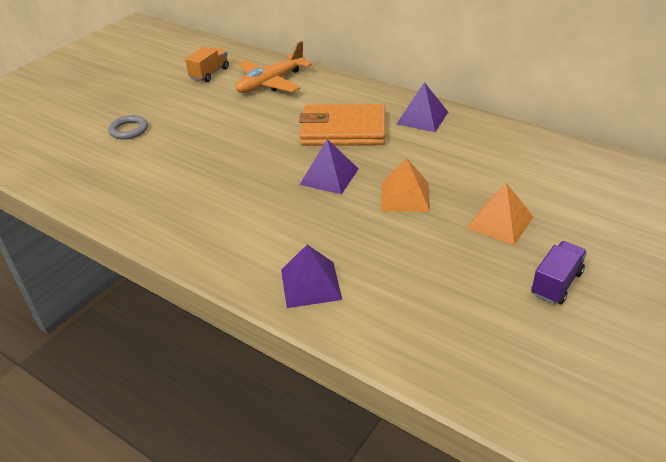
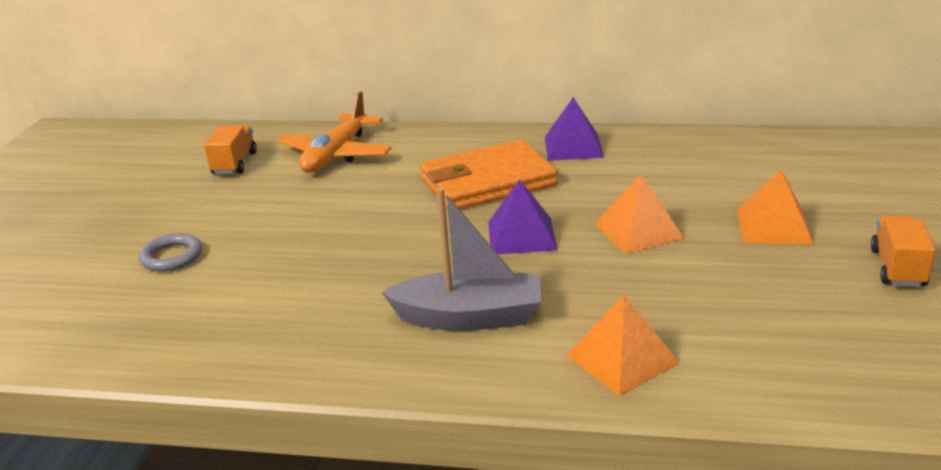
camera: 25 degrees left, 10 degrees down
(250, 224) = (470, 317): none -> grey boat
(310, 284) = (622, 359): purple pyramid -> orange pyramid
(556, 283) = (897, 268): purple truck -> orange truck

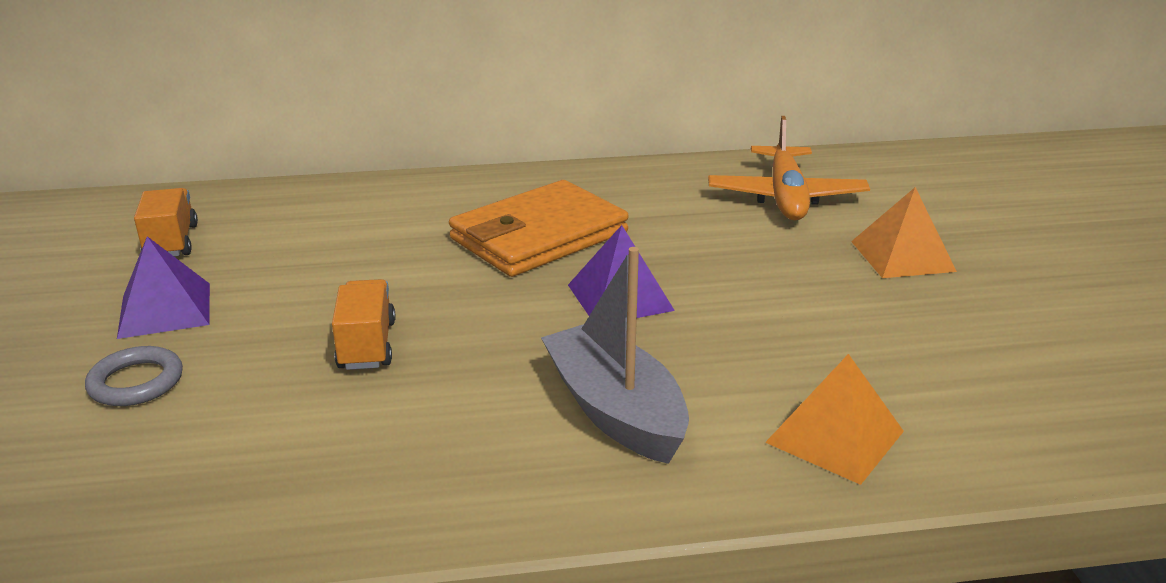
camera: 20 degrees left, 0 degrees up
(336, 155) = (316, 219): orange plane -> orange plane (786, 197)
(470, 317) = (615, 410): grey boat -> grey boat turned 105 degrees counterclockwise
(573, 147) = (620, 185): purple pyramid -> purple pyramid (165, 310)
(638, 231) = (756, 276): orange pyramid -> none
(897, 268) = (1058, 288): orange truck -> orange truck (367, 345)

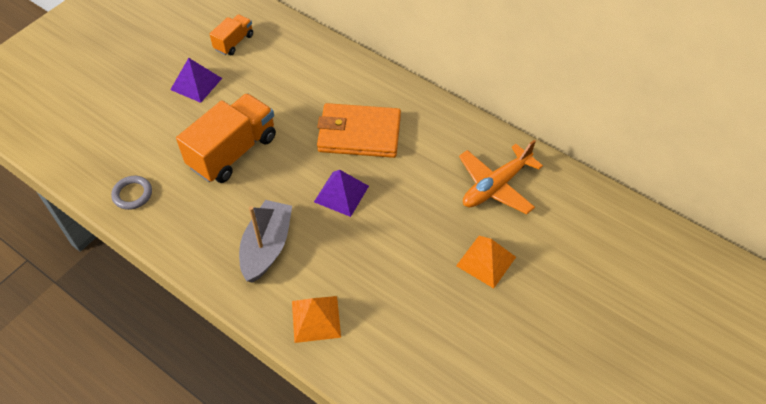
camera: 45 degrees right, 25 degrees up
(136, 382) = (156, 117): grey ring -> grey ring (132, 194)
(367, 345) = (233, 152): orange truck -> orange truck, size x1.90

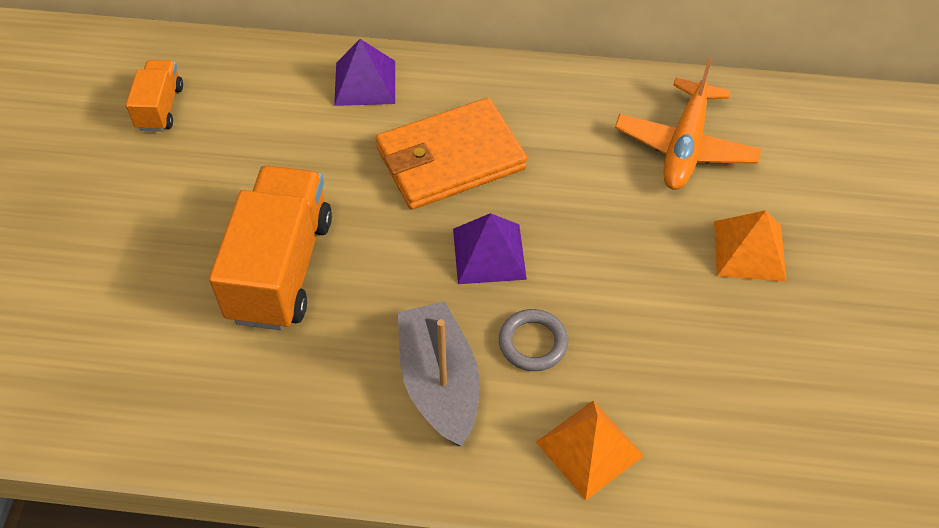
camera: 30 degrees left, 0 degrees up
(132, 194) = (163, 410): grey ring -> grey ring (533, 343)
(196, 84) = (144, 194): purple pyramid -> purple pyramid (365, 83)

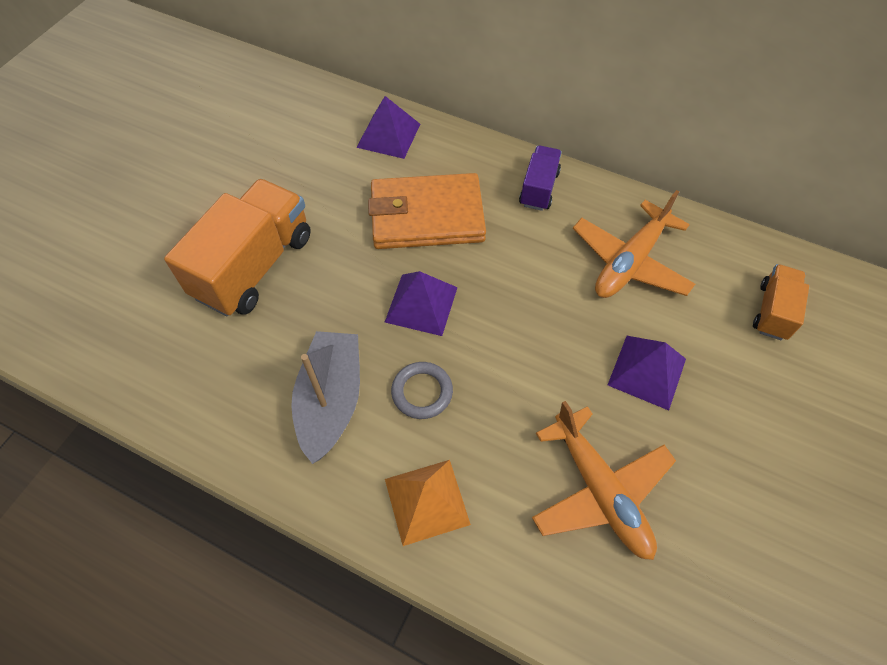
camera: 20 degrees right, 5 degrees up
(160, 108) = (227, 114): orange truck -> orange truck (773, 311)
(557, 96) = (539, 188): none -> purple truck
(749, 250) = (647, 371): orange pyramid -> purple pyramid
(755, 380) = (600, 491): none -> orange plane

